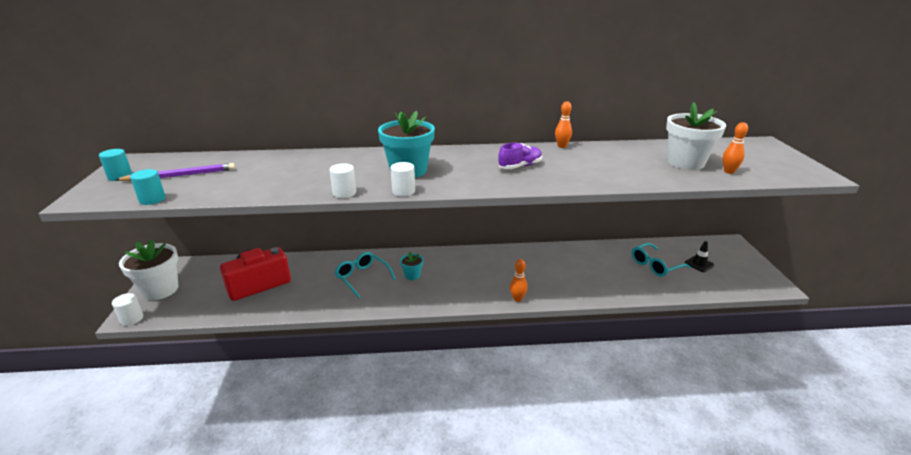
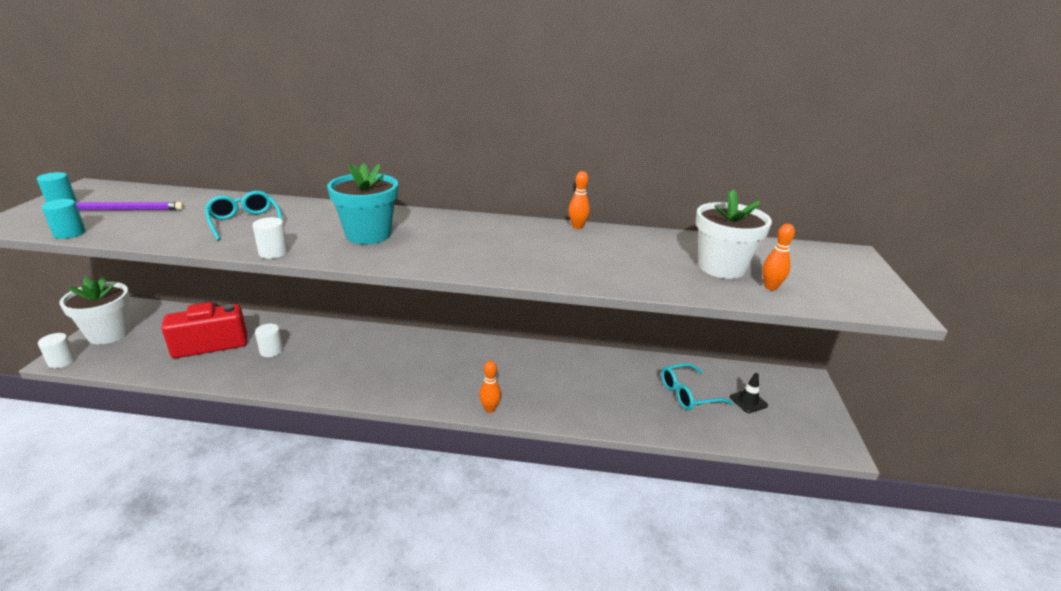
camera: 10 degrees right, 0 degrees up
(362, 277) = (326, 353): turquoise glasses -> turquoise glasses (245, 222)
(403, 191) = (341, 259): white cylinder -> white cylinder (271, 351)
(412, 275) = (383, 359): turquoise flower pot -> none
(520, 166) = (504, 246): purple shoe -> none

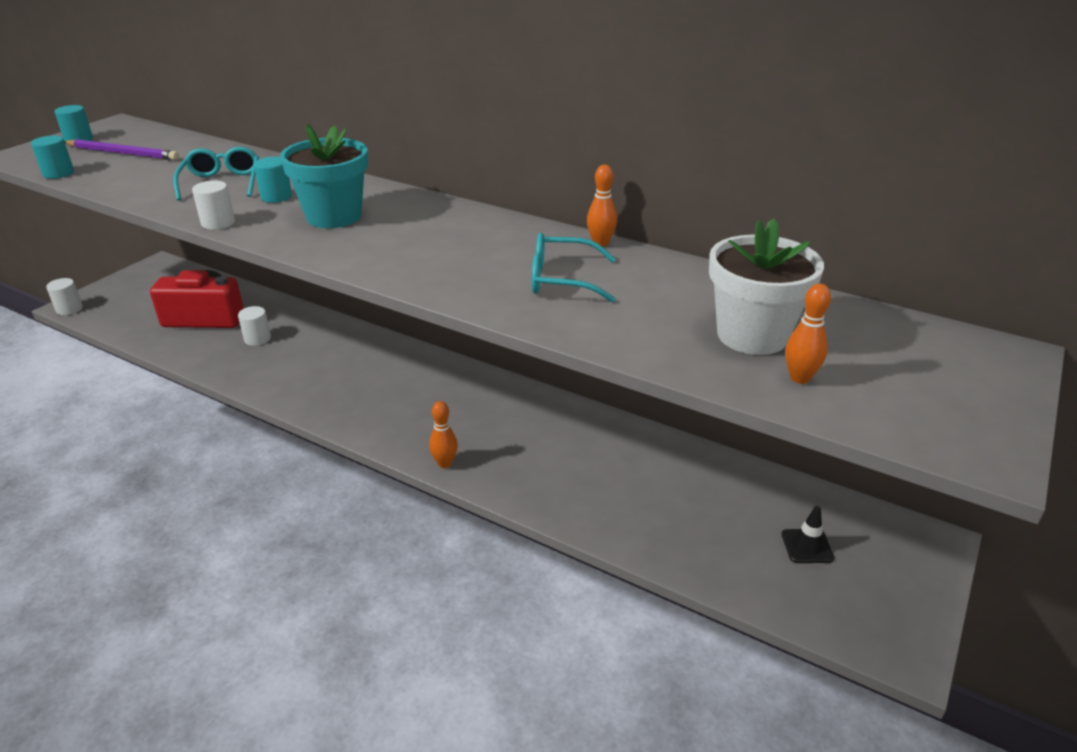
camera: 25 degrees right, 5 degrees up
(109, 333) = (123, 288): white flower pot -> none
(305, 227) = (276, 197): none -> turquoise cylinder
(688, 394) = (721, 512): turquoise glasses -> turquoise glasses (562, 279)

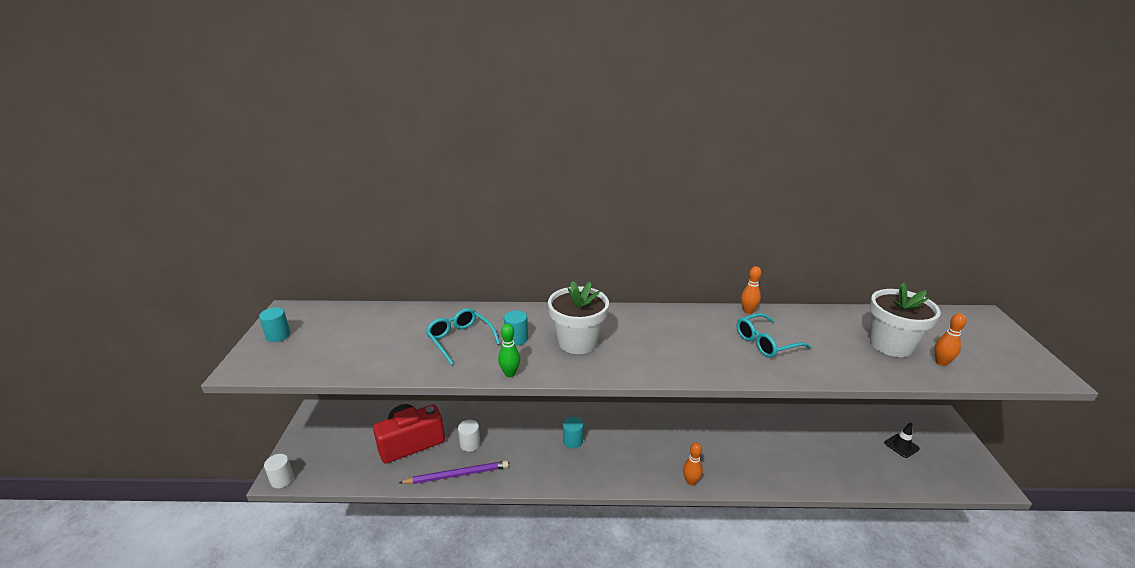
camera: 30 degrees left, 5 degrees down
(58, 173) = (312, 372): turquoise cylinder -> turquoise cylinder (573, 441)
(122, 153) = (338, 337): purple pencil -> purple pencil (457, 475)
(218, 223) = (510, 373): white cylinder -> green bowling pin
(334, 216) = (578, 342): turquoise flower pot -> white flower pot

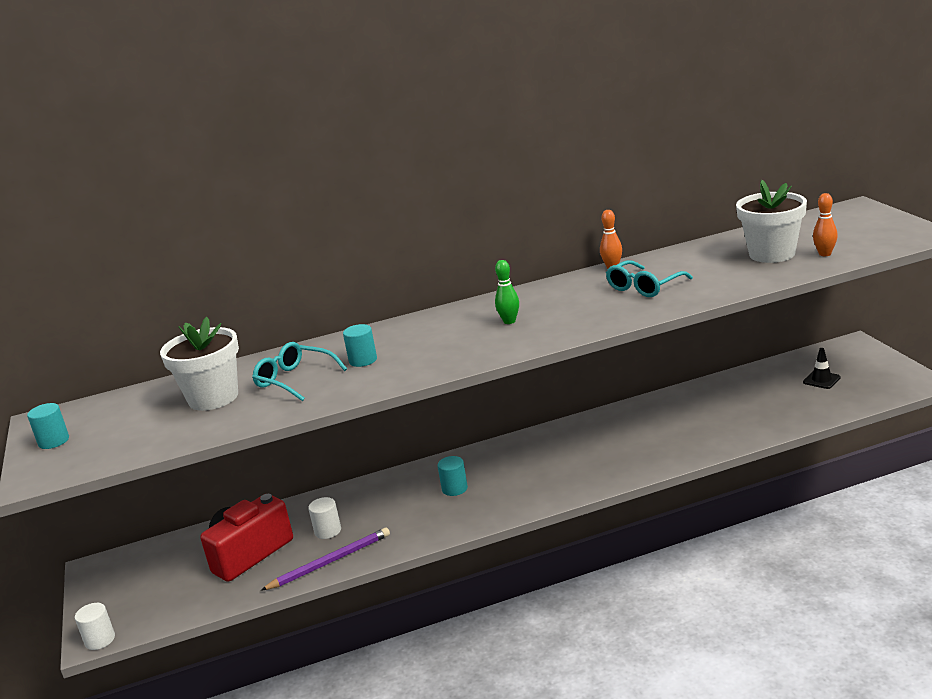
camera: 15 degrees left, 5 degrees down
(510, 373) = (377, 388): green bowling pin -> green bowling pin (509, 321)
(578, 342) = (437, 343): white flower pot -> white flower pot (213, 398)
(691, 481) = (611, 479): orange bowling pin -> none

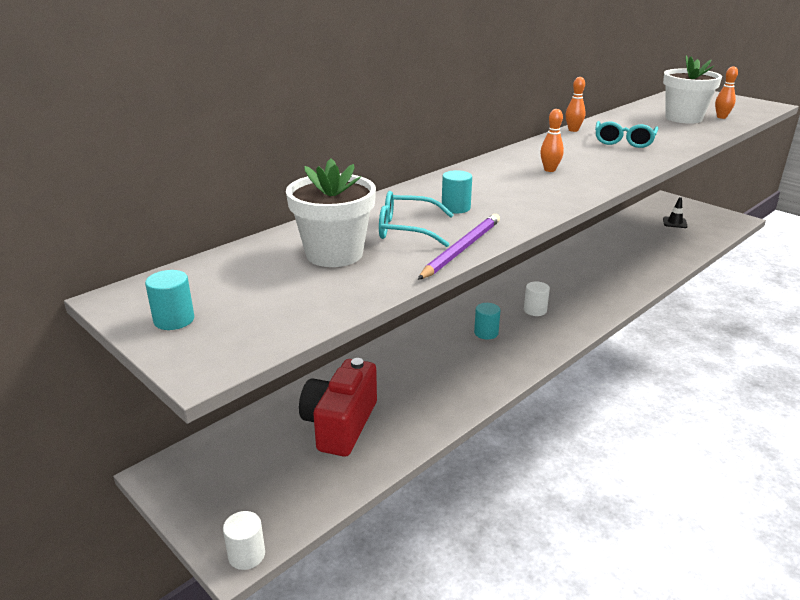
camera: 30 degrees left, 5 degrees up
(328, 531) = (403, 388): white cylinder -> white cylinder (535, 310)
(329, 562) = (435, 416): purple pencil -> purple pencil (461, 249)
(509, 321) = (549, 170): green bowling pin -> orange bowling pin

